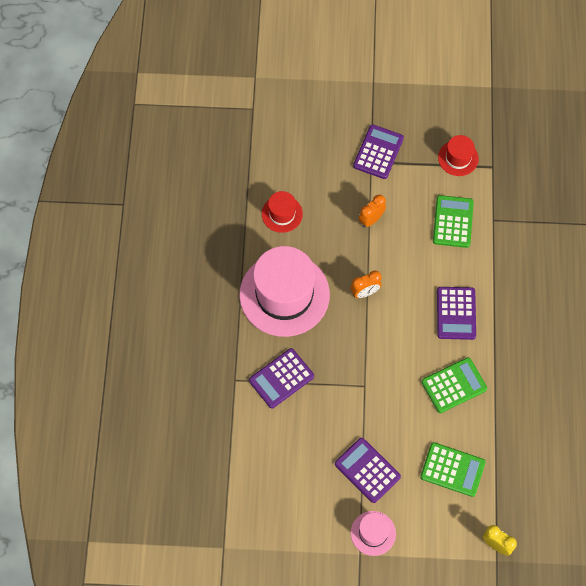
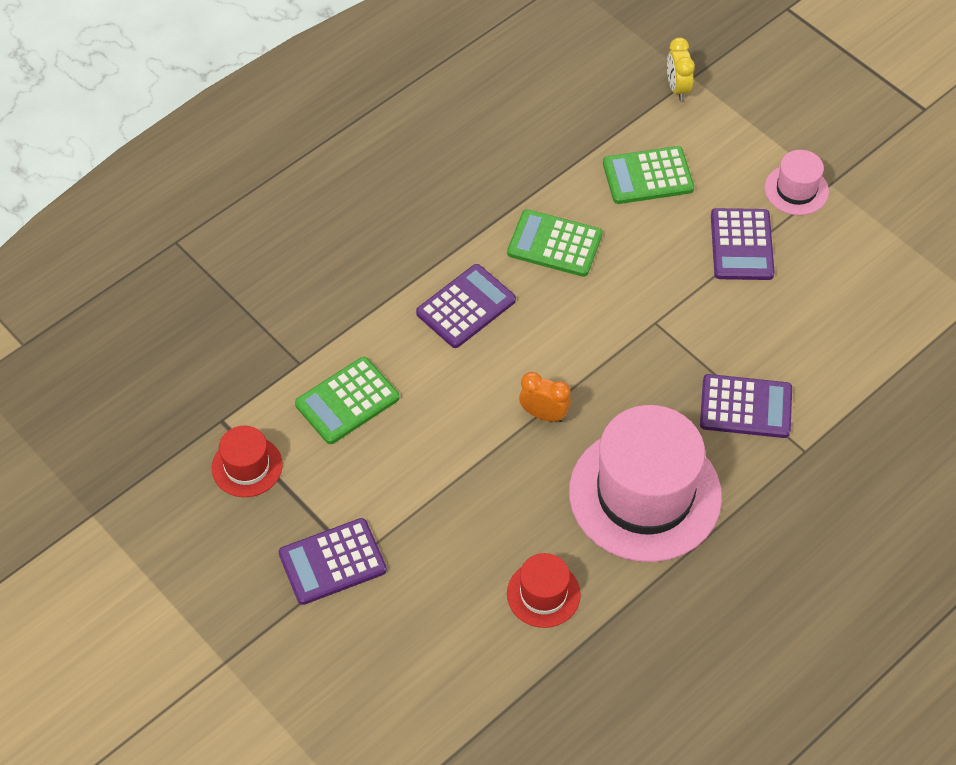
camera: 135 degrees left, 10 degrees down
(371, 219) = (440, 488): orange clock -> none
(452, 469) = (648, 176): green calculator -> green calculator turned 75 degrees counterclockwise

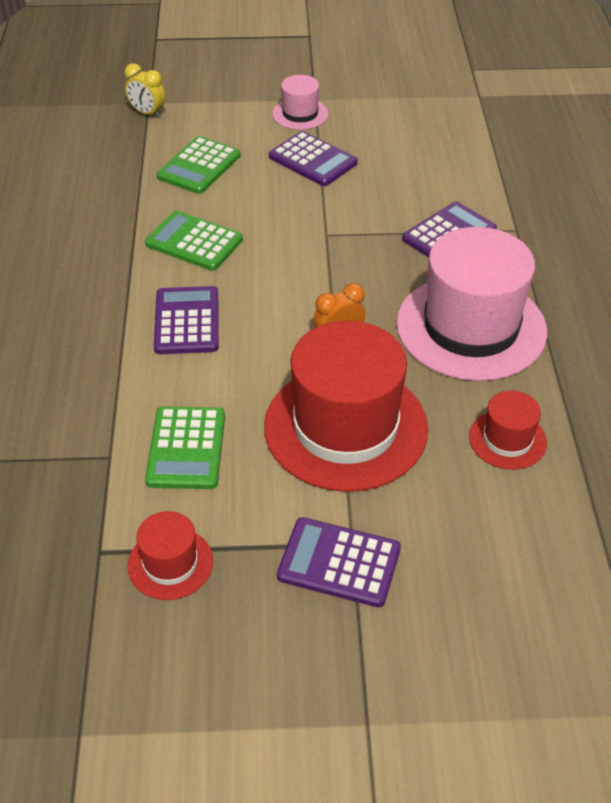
camera: 50 degrees left, 10 degrees down
(332, 562) = (339, 563): purple calculator -> purple calculator turned 90 degrees clockwise
(457, 482) = (345, 427): none -> red hat
(554, 244) = (194, 242): green calculator -> green calculator turned 60 degrees clockwise

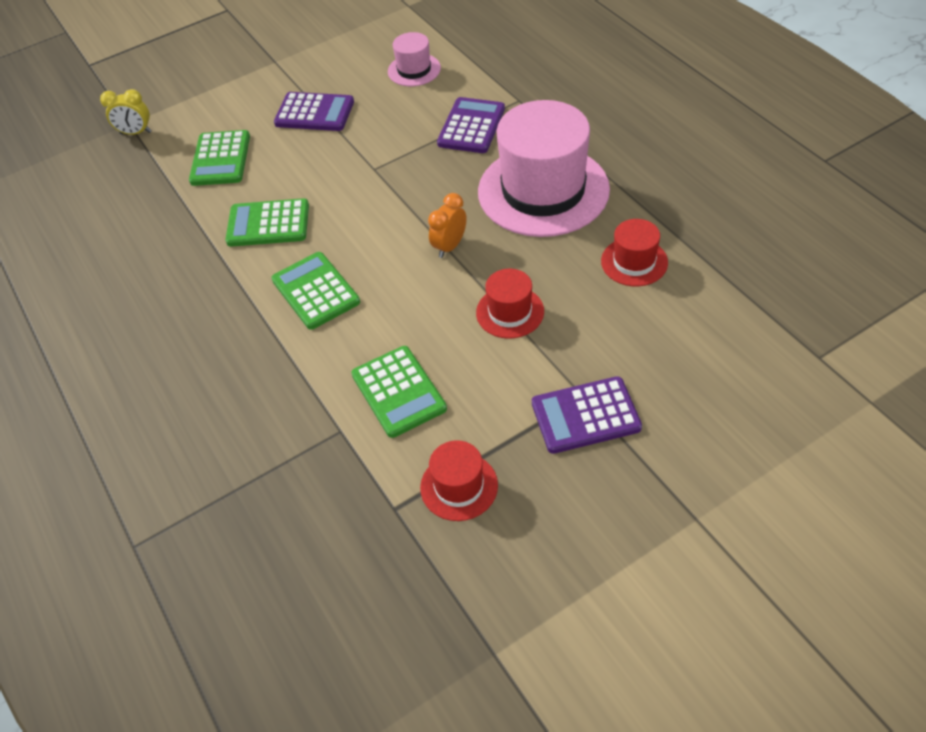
camera: 25 degrees left, 5 degrees up
(187, 321) = (315, 291): purple calculator -> green calculator
(300, 114) = (273, 79): pink hat -> pink hat (414, 70)
(345, 427) = (510, 312): red hat -> red hat, size x0.47

